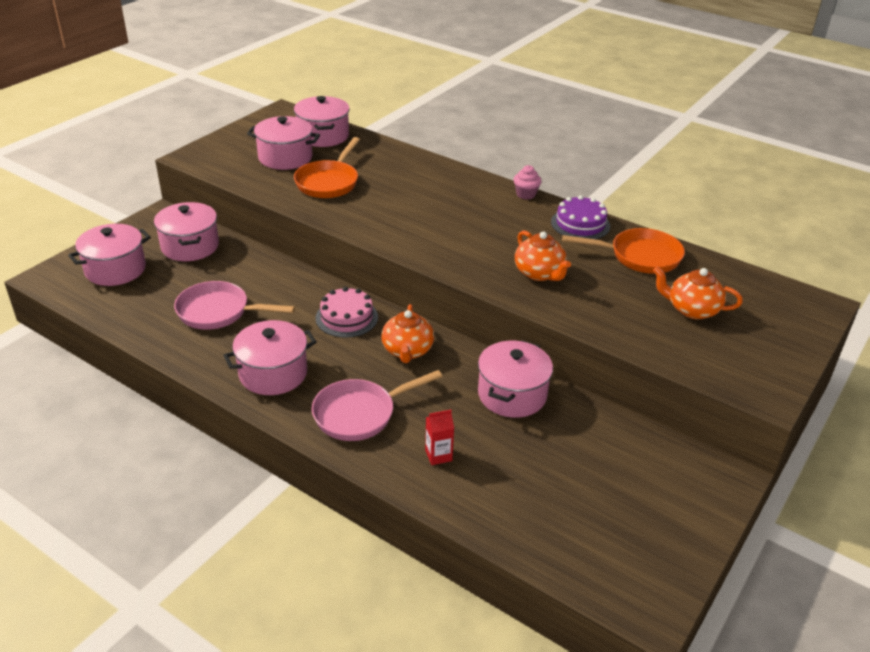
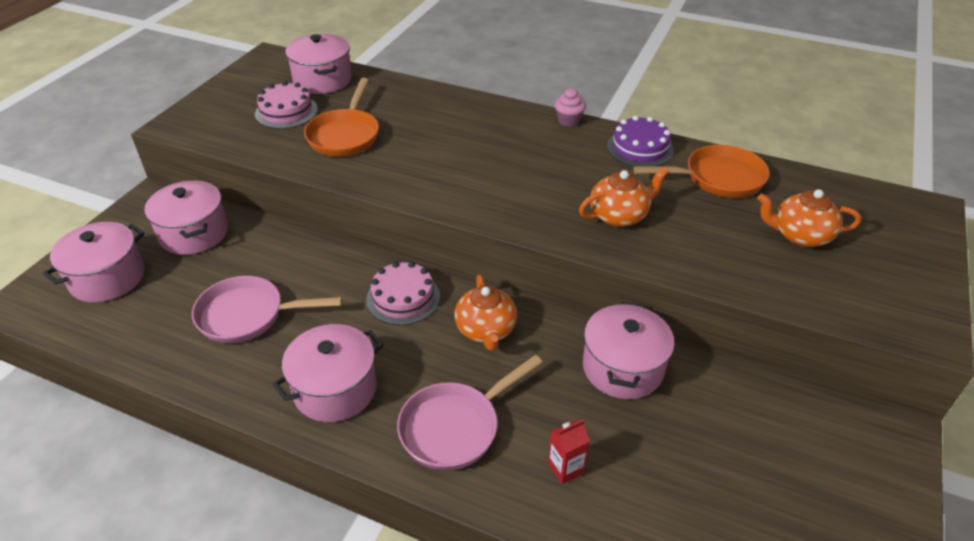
camera: 10 degrees left, 5 degrees up
(285, 157) = (286, 111): pink pot -> pink cake
(539, 273) = (619, 216): orange teapot -> orange teapot turned 75 degrees counterclockwise

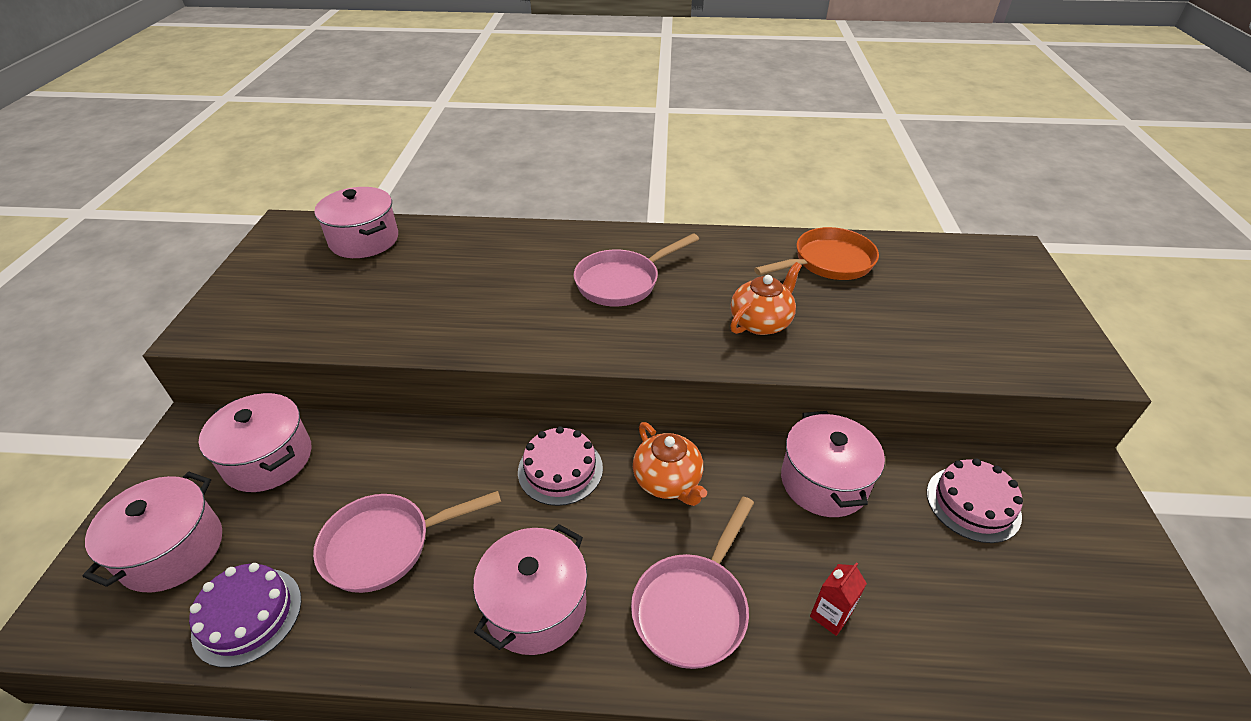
camera: 20 degrees left, 0 degrees up
(286, 111) = (338, 285): pink cake -> pink cake (973, 503)
(345, 135) = (423, 299): orange pan -> none
(515, 156) = (622, 282): none -> pink pan
(568, 121) = (655, 233): pink cupcake -> none
(640, 148) = (739, 247): purple cake -> purple cake (247, 615)
(800, 235) = (932, 302): orange teapot -> none

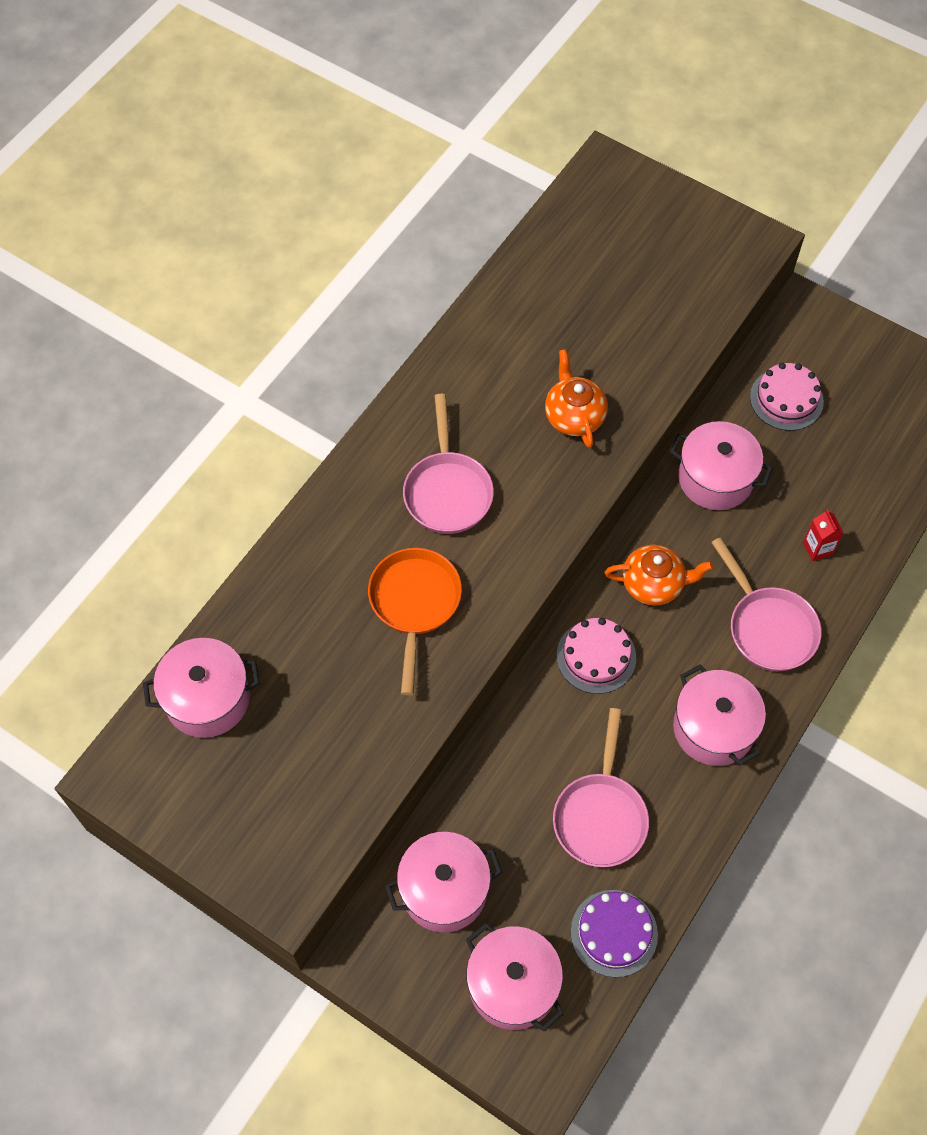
camera: 60 degrees left, 20 degrees up
(828, 262) = (527, 312): orange pan -> orange pan (414, 604)

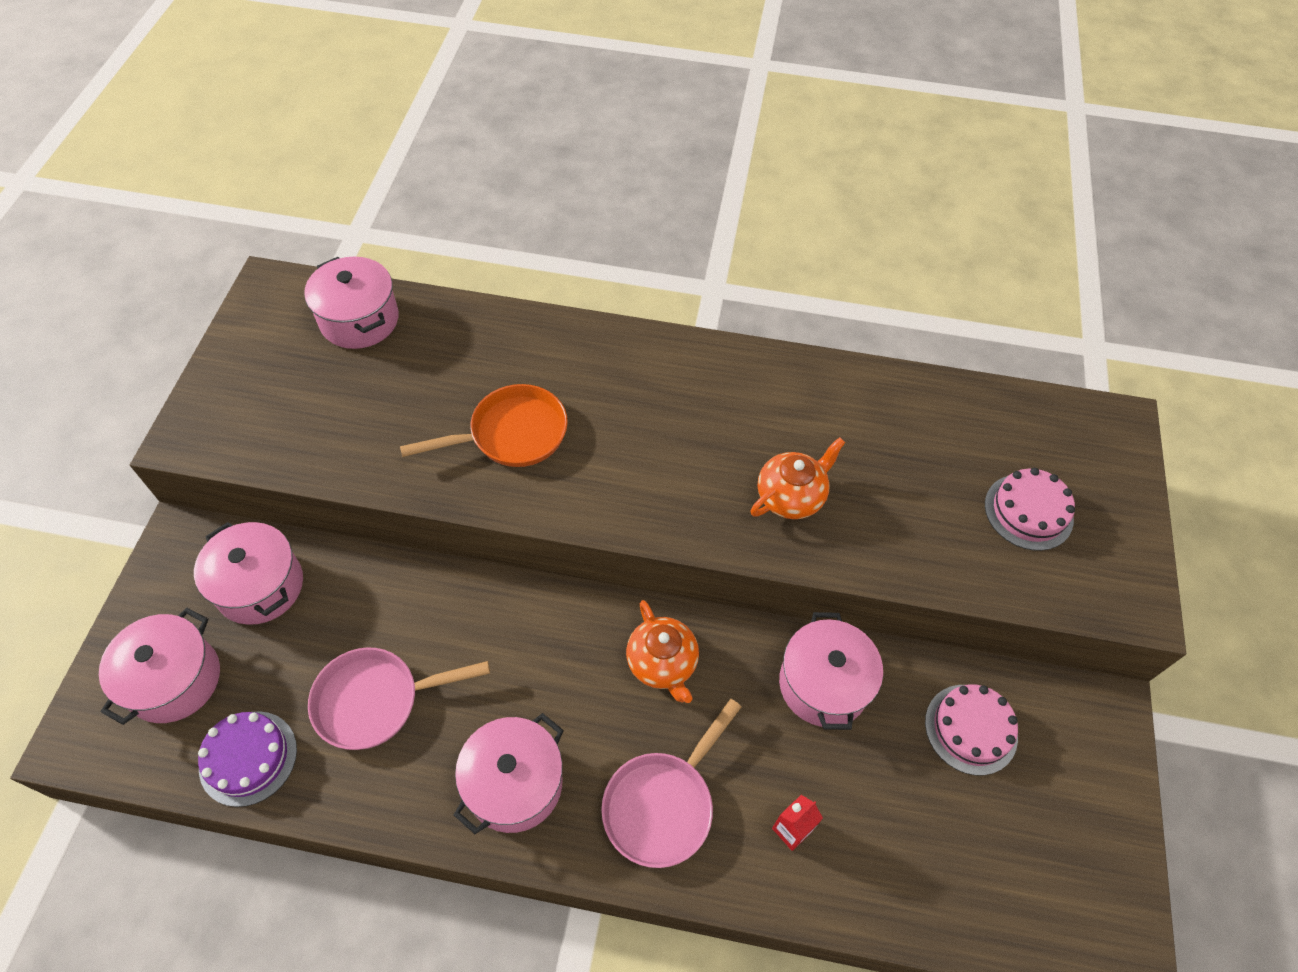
camera: 65 degrees right, 5 degrees down
(447, 491) = (647, 418): pink pan -> none
(596, 656) = (554, 635): pink cake -> pink cake (1028, 511)

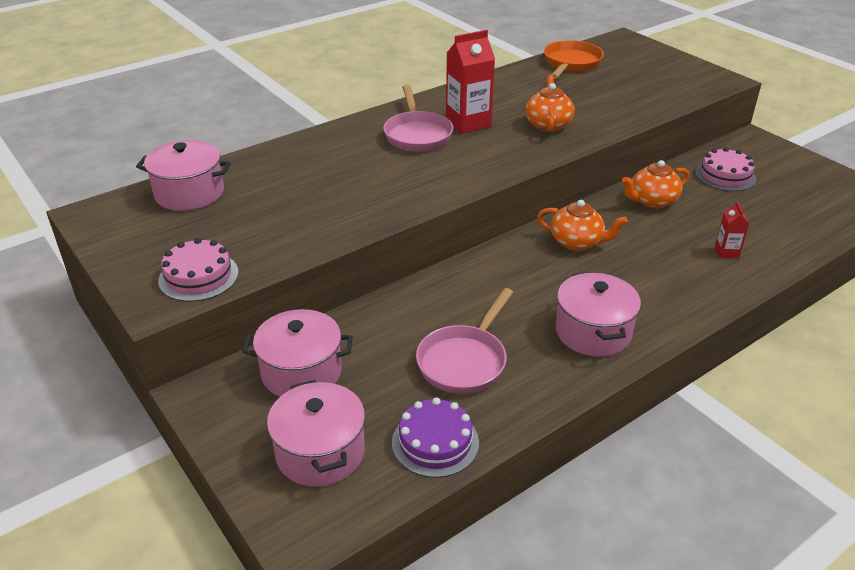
camera: 45 degrees left, 20 degrees down
(511, 434) = (374, 182): orange pan -> orange pan (571, 64)
(663, 804) = (666, 285): pink pan -> pink pan (417, 134)
(711, 424) = (468, 123): none -> red carton
(823, 684) = (652, 201): pink pot -> orange teapot
(1028, 511) = (642, 77): pink cake -> pink cake (198, 276)

